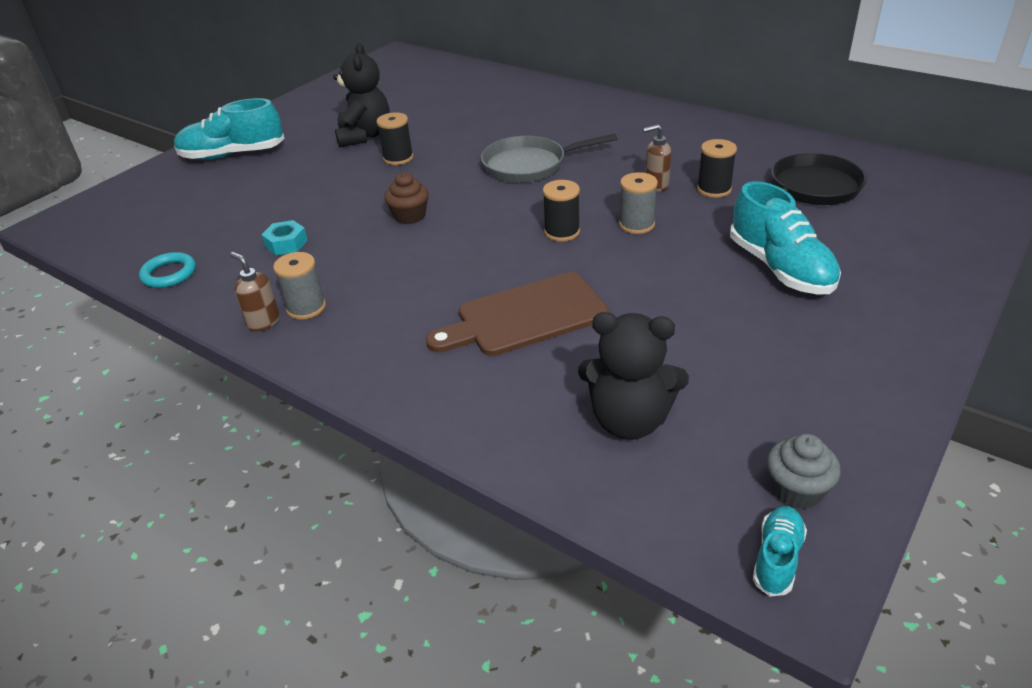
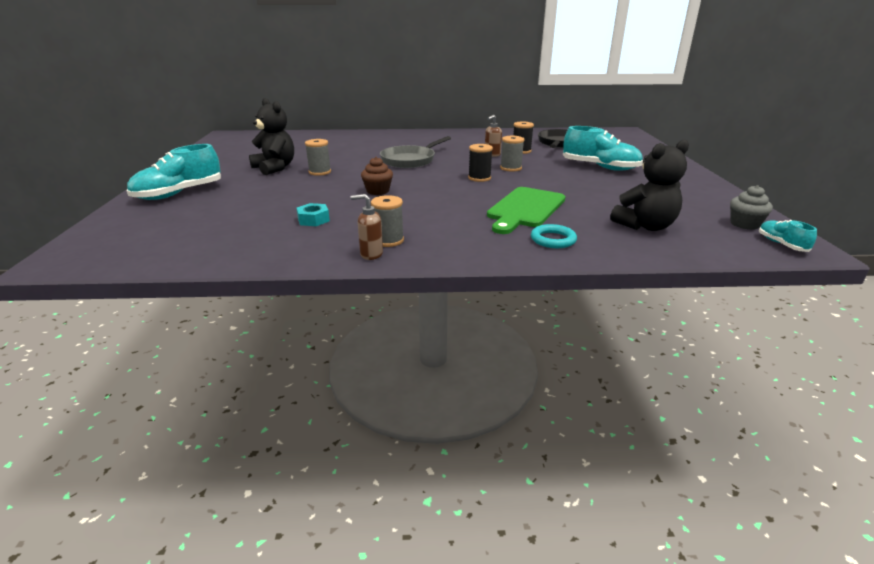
camera: 40 degrees left, 10 degrees down
(169, 274) = (243, 255): turquoise ring -> turquoise ring (553, 240)
(398, 158) = (320, 172): black spool -> grey spool
(525, 316) = (525, 209): brown cutting board -> green cutting board

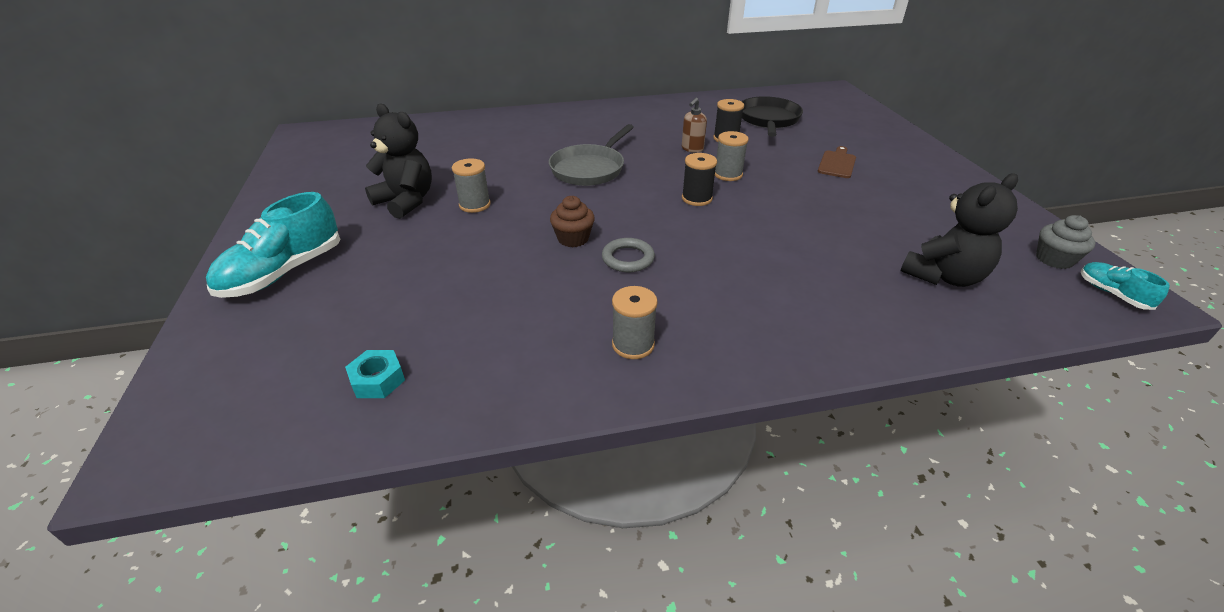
camera: 10 degrees left, 10 degrees up
(313, 220) = (509, 311): turquoise nut -> turquoise nut (378, 380)
(371, 254) = (622, 378): brown soap dispenser -> none
(410, 202) = (628, 258): none -> grey ring
(525, 209) = (782, 257): green cutting board -> none
(553, 240) = (845, 317): turquoise ring -> none
(600, 167) = (837, 163): turquoise shoe -> brown cutting board

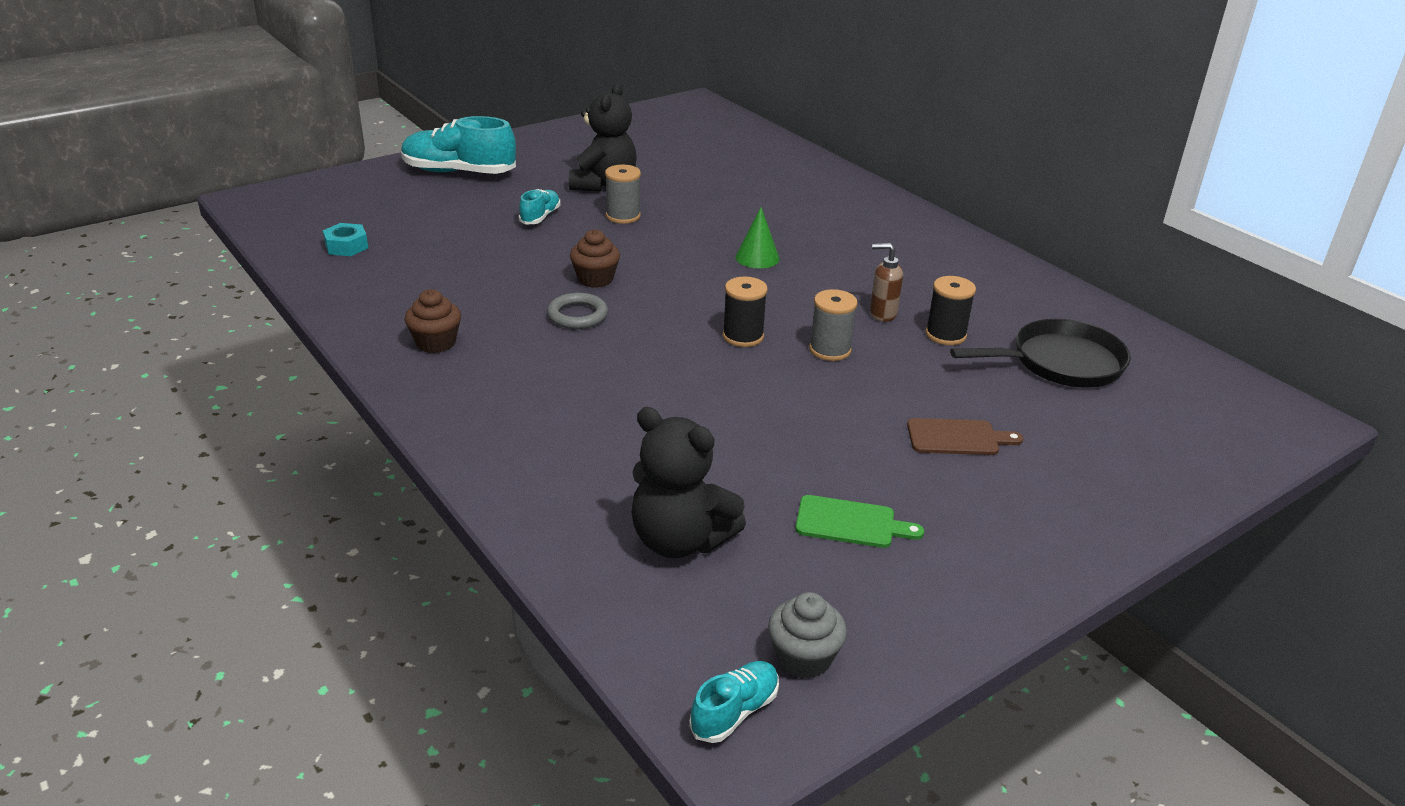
camera: 65 degrees right, 5 degrees down
(435, 243) = (540, 217): none -> turquoise shoe
(589, 169) = (757, 257): grey pan -> green cone
(633, 344) = (436, 342): grey spool -> brown cupcake
(921, 214) = (850, 523): none -> green cutting board

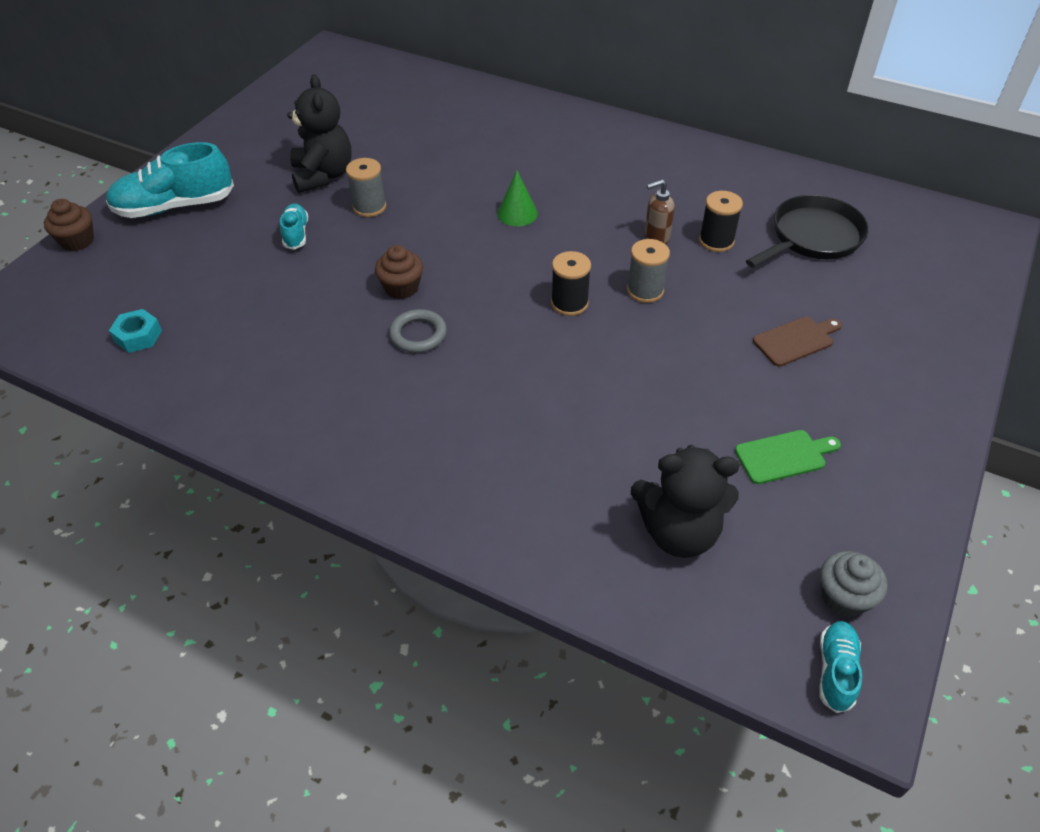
camera: 25 degrees left, 15 degrees up
(436, 342) = (318, 415): brown cupcake -> brown cupcake (77, 241)

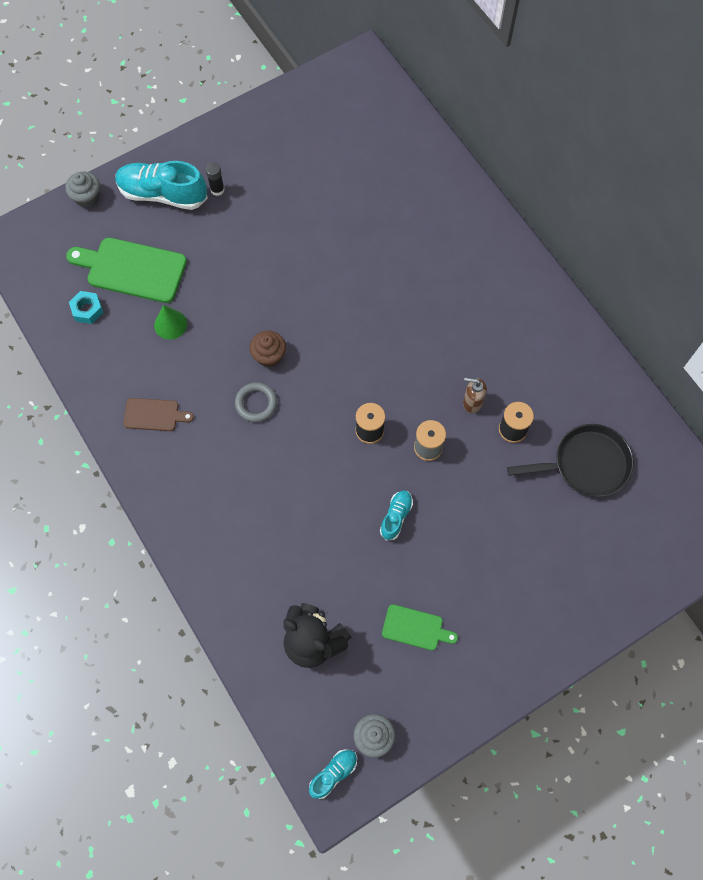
camera: 30 degrees right, 20 degrees up
(77, 241) = (87, 197): brown cupcake -> grey cupcake
(176, 279) = (132, 269): none -> green cutting board
(239, 182) = (217, 190): none -> black glue stick
(296, 234) = (228, 265): turquoise shoe -> turquoise shoe (396, 517)
(323, 175) = (278, 213): black teddy bear -> none
(369, 207) = (292, 264): grey spool -> none
(517, 213) = (390, 325): green cone -> green cone (170, 324)
(796, 340) = (496, 547): brown cutting board -> brown cutting board (154, 415)

